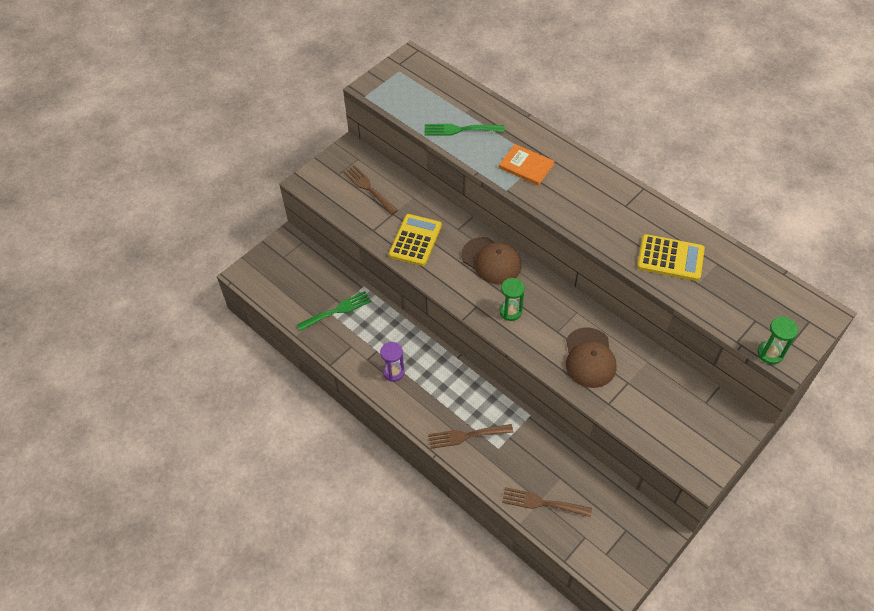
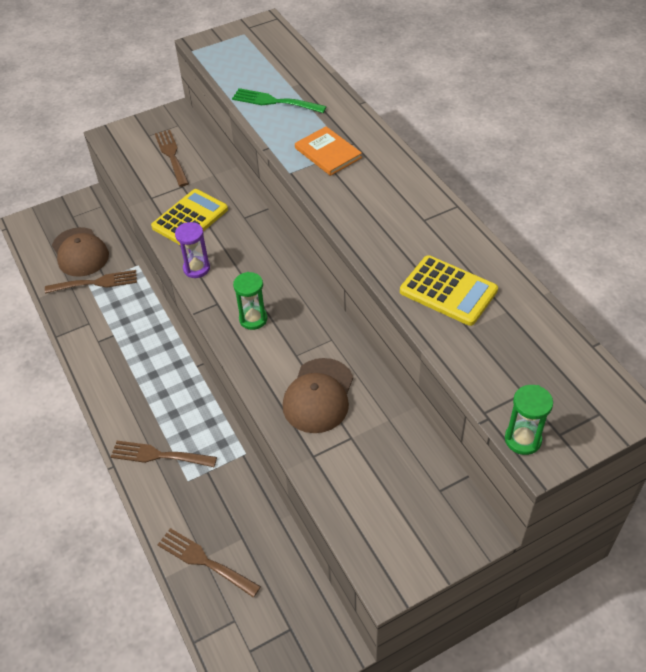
camera: 20 degrees right, 5 degrees down
(337, 310) = (96, 283): green fork -> brown fork
(393, 372) = (118, 362): purple hourglass -> purple hourglass (196, 268)
(491, 261) = (262, 259): brown cap -> brown cap (80, 252)

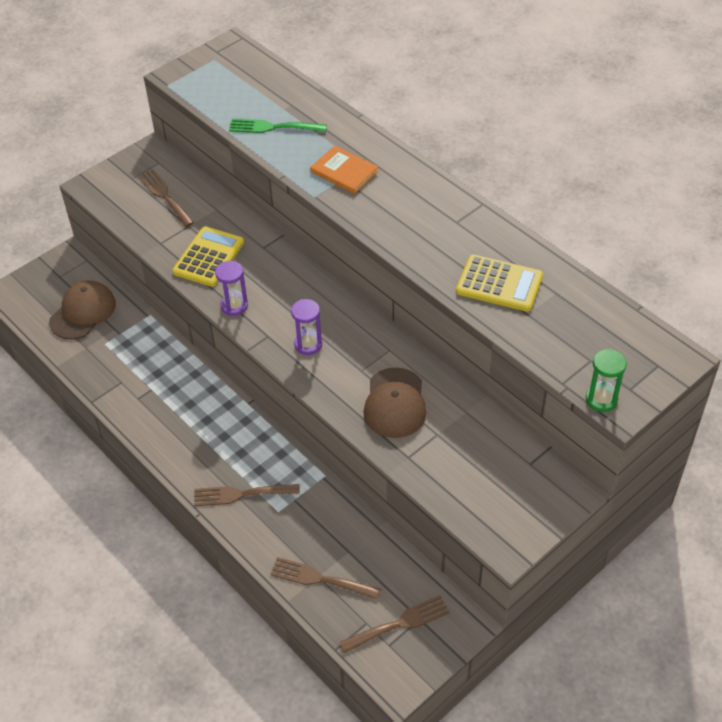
camera: 15 degrees left, 0 degrees up
(80, 252) = (83, 312): brown cap -> brown cap turned 105 degrees counterclockwise
(96, 283) = (112, 340): brown fork -> brown fork (399, 624)
(253, 319) = (308, 344): green hourglass -> purple hourglass

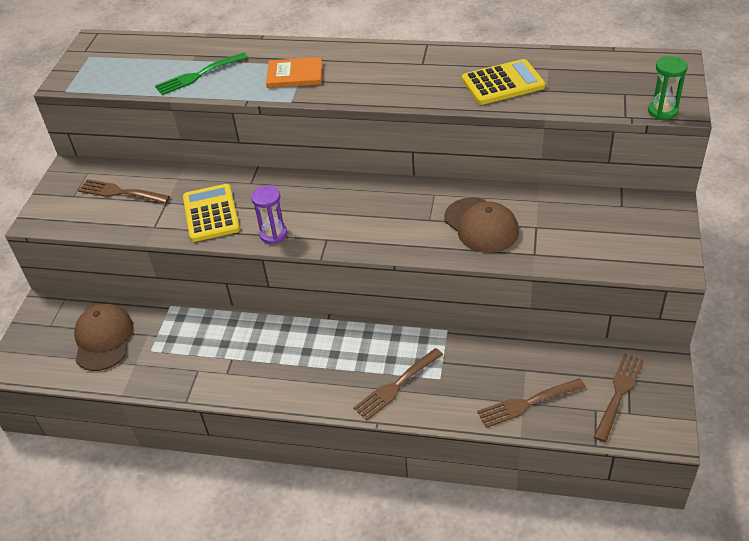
camera: 35 degrees left, 5 degrees down
(308, 344) = (367, 226): purple hourglass -> none

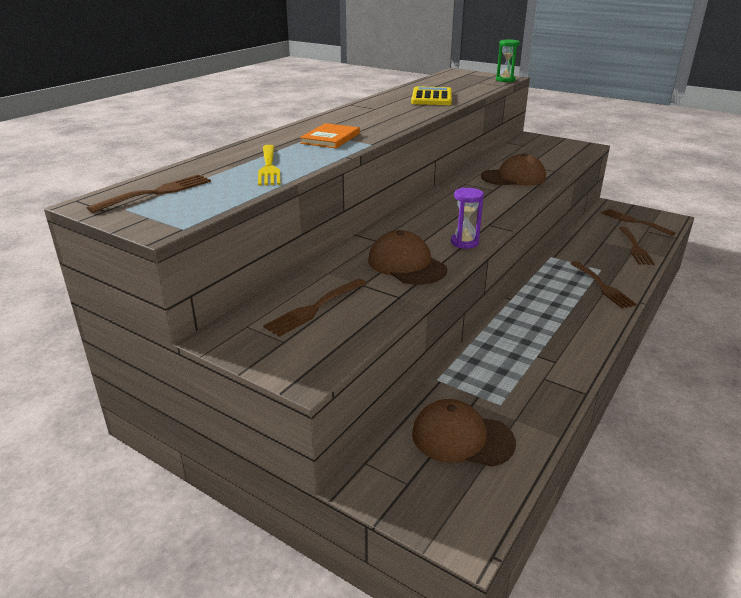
camera: 70 degrees left, 15 degrees down
(122, 54) = (157, 192): none -> brown fork
(198, 75) = (269, 167): green fork -> yellow fork
(211, 213) = (406, 264): yellow calculator -> brown cap

